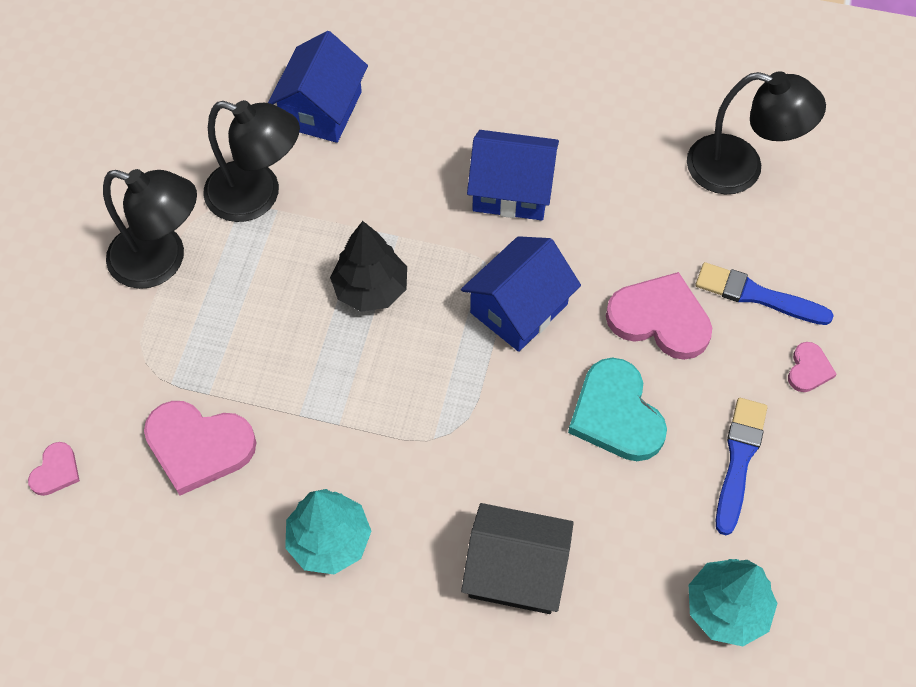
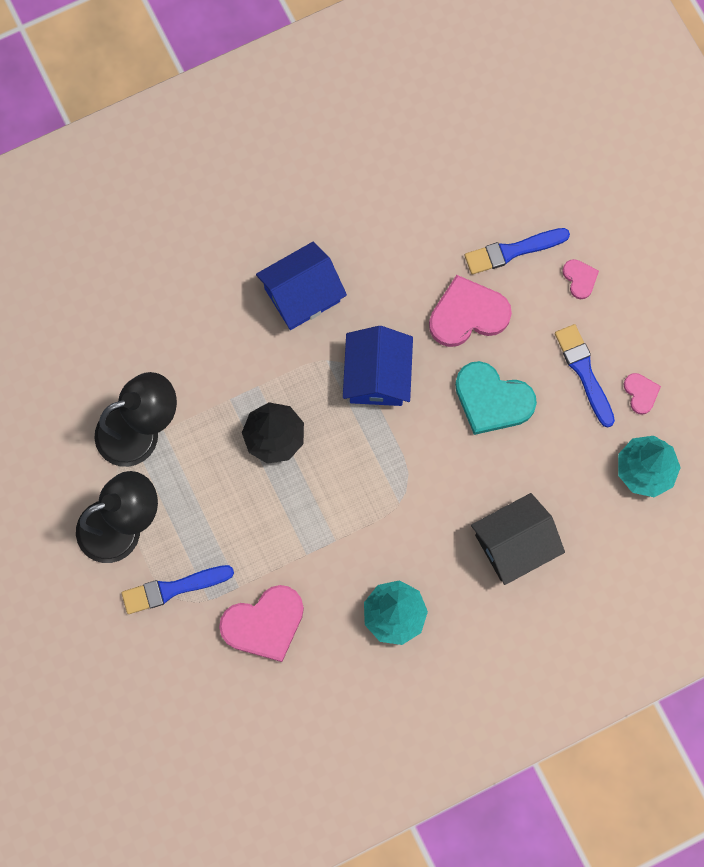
camera: 40 degrees left, 15 degrees up
(56, 471) = (193, 710): pink heart -> pink heart (640, 393)
(150, 348) = (173, 589): none -> blue brush
(321, 109) = (122, 332): blue house -> none
(740, 169) = (433, 164): black lamp -> none

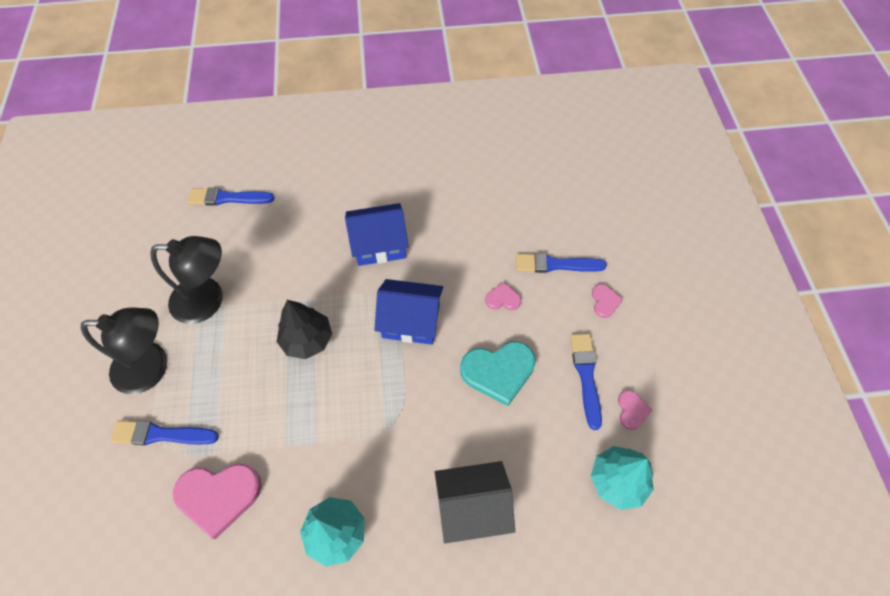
camera: 20 degrees right, 15 degrees down
(91, 296) = (227, 198): none -> blue brush
(377, 376) = (411, 321): blue house -> blue house turned 75 degrees clockwise
(467, 314) = (502, 299): pink heart -> pink heart, size x0.50
(492, 400) = (498, 371): turquoise heart -> turquoise heart turned 60 degrees counterclockwise

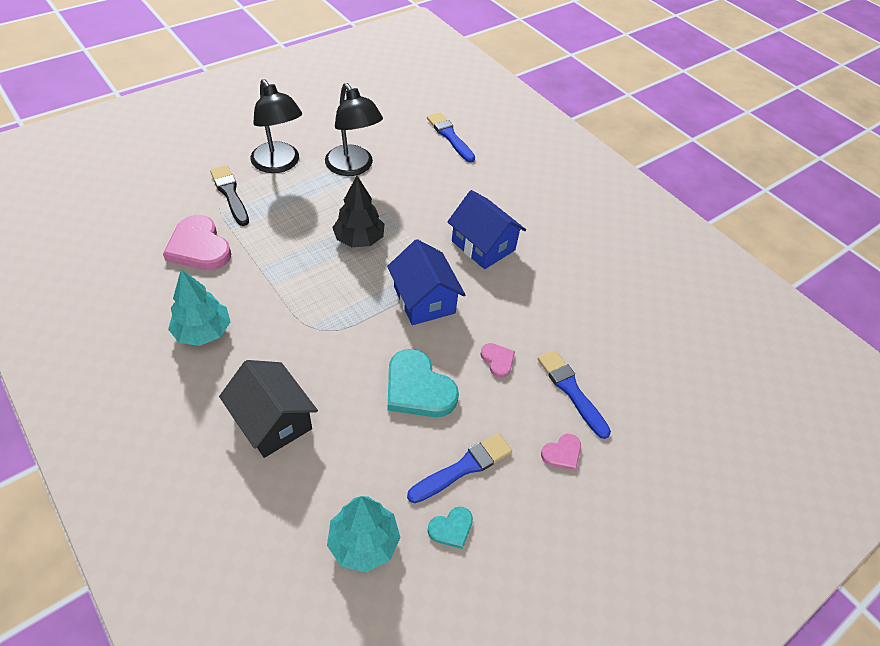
camera: 55 degrees right, 10 degrees down
(161, 434) = (230, 194): blue brush -> black brush
(632, 410) = (451, 528): pink heart -> turquoise heart

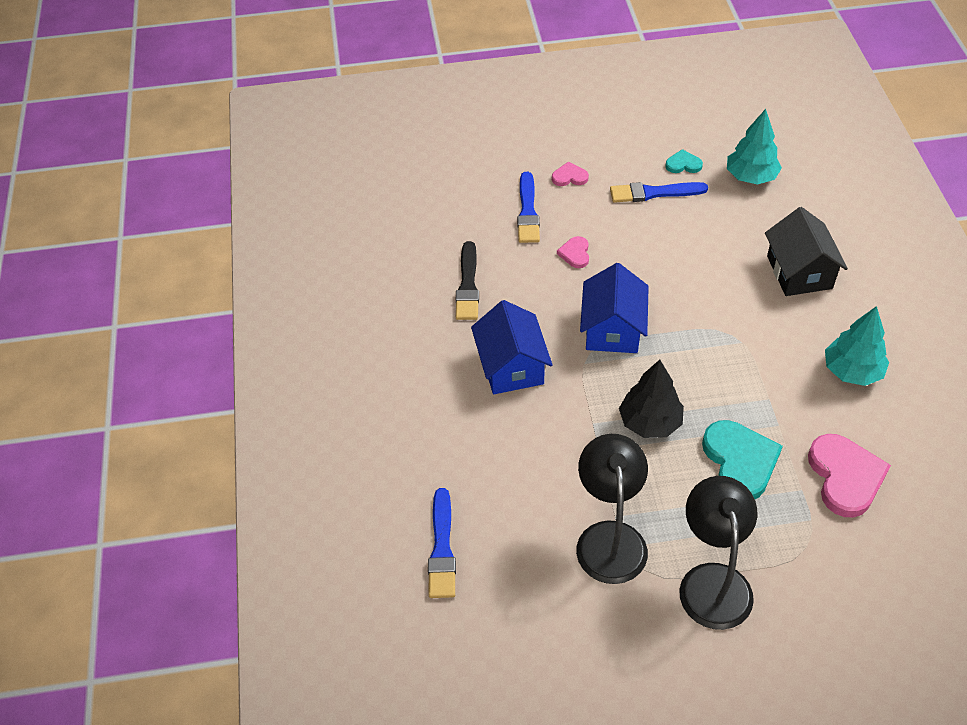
camera: 145 degrees left, 0 degrees up
(230, 194) = (793, 549): black brush -> black brush (468, 285)
(418, 388) = (661, 256): turquoise heart -> turquoise heart (740, 461)

